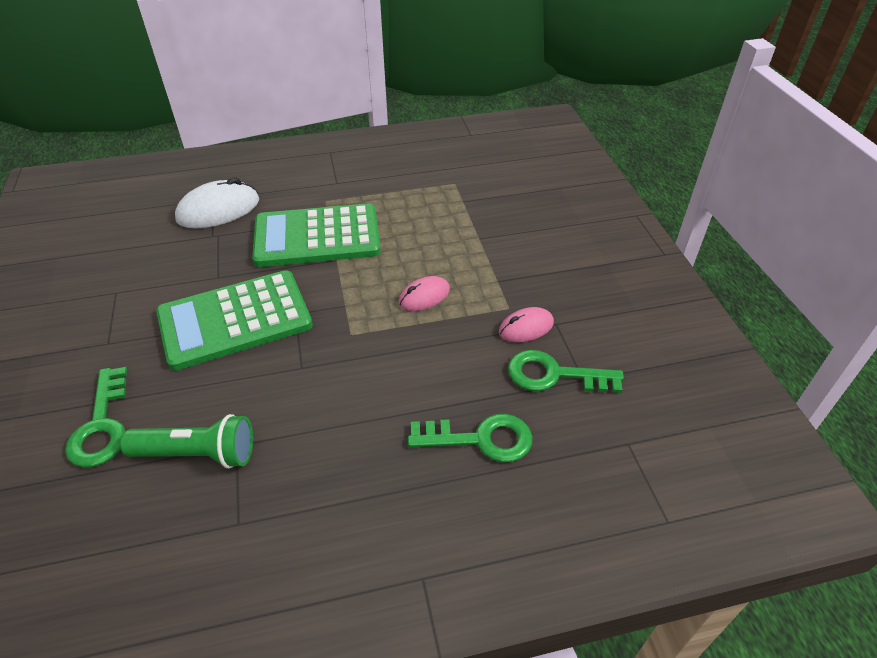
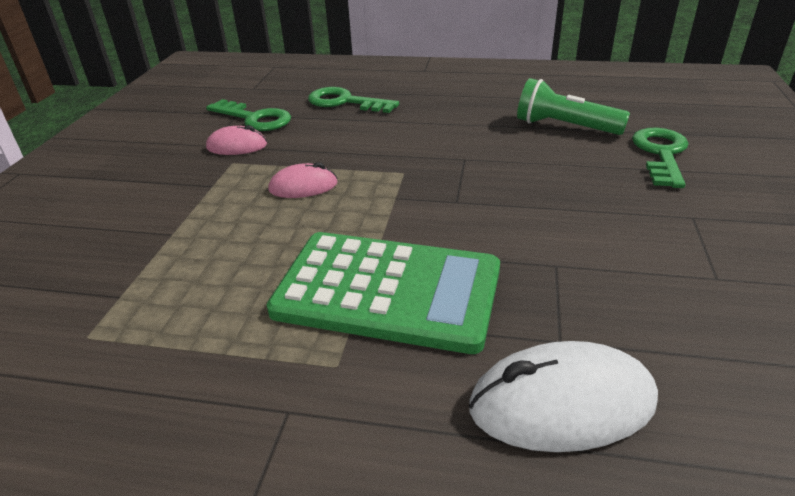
camera: 155 degrees left, 10 degrees down
(235, 320) = (531, 208): green calculator -> none

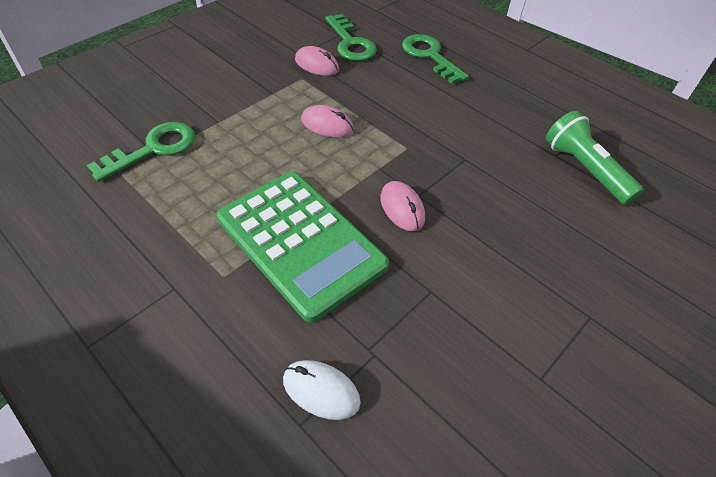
camera: 30 degrees right, 15 degrees up
(454, 217) = (402, 208): none -> pink mouse
(561, 404) = (321, 390): white mouse -> white mouse, size x0.59
(661, 154) = (639, 243): green key -> green key (153, 149)

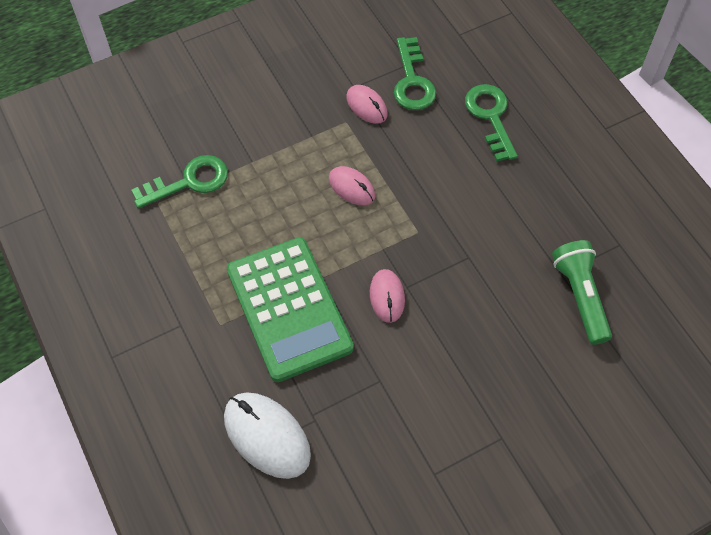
camera: 20 degrees right, 10 degrees up
(321, 390) = (267, 436): white mouse -> white mouse, size x1.69

